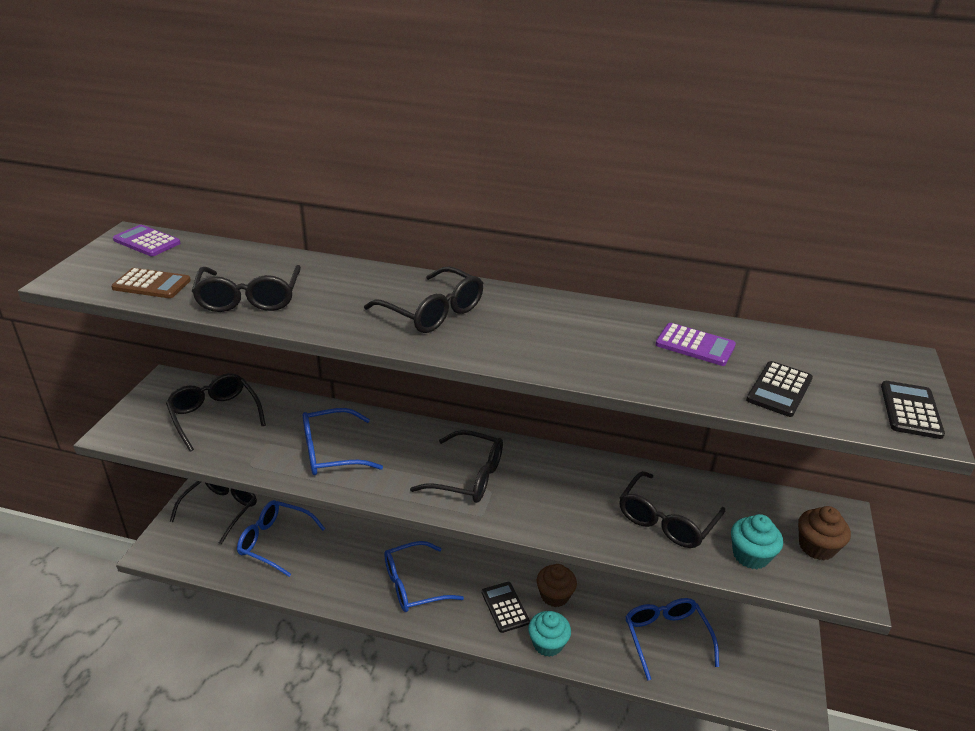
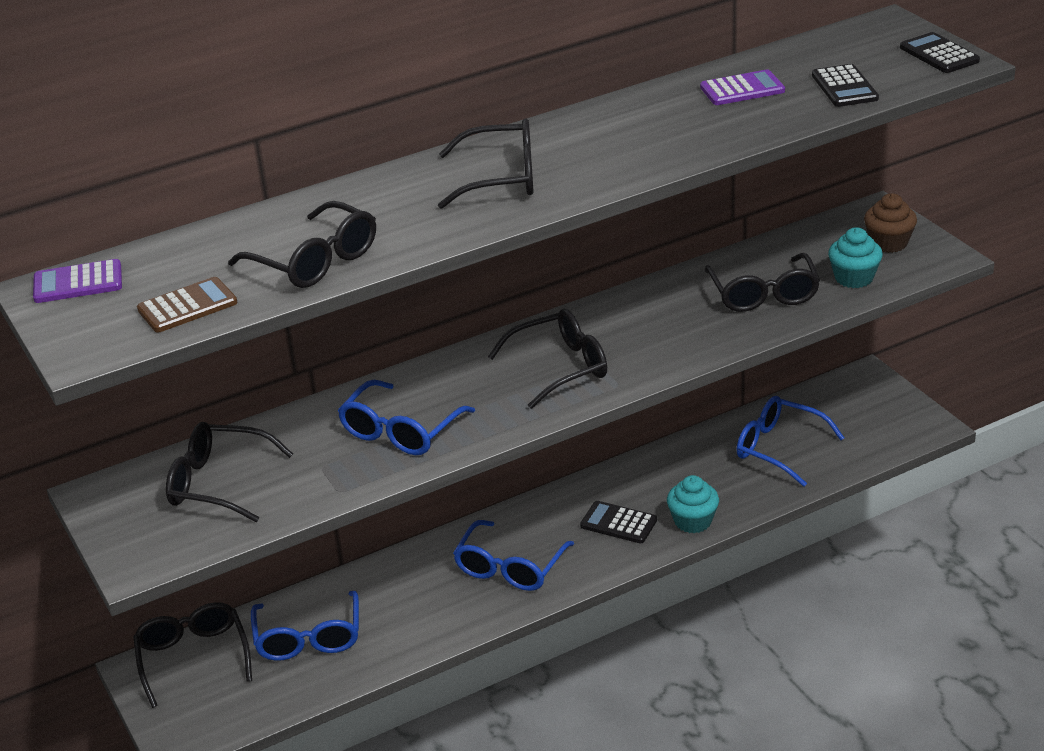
camera: 40 degrees left, 0 degrees up
(275, 542) = (308, 638): blue glasses -> blue glasses turned 75 degrees counterclockwise
(554, 595) = (648, 484): brown cupcake -> none

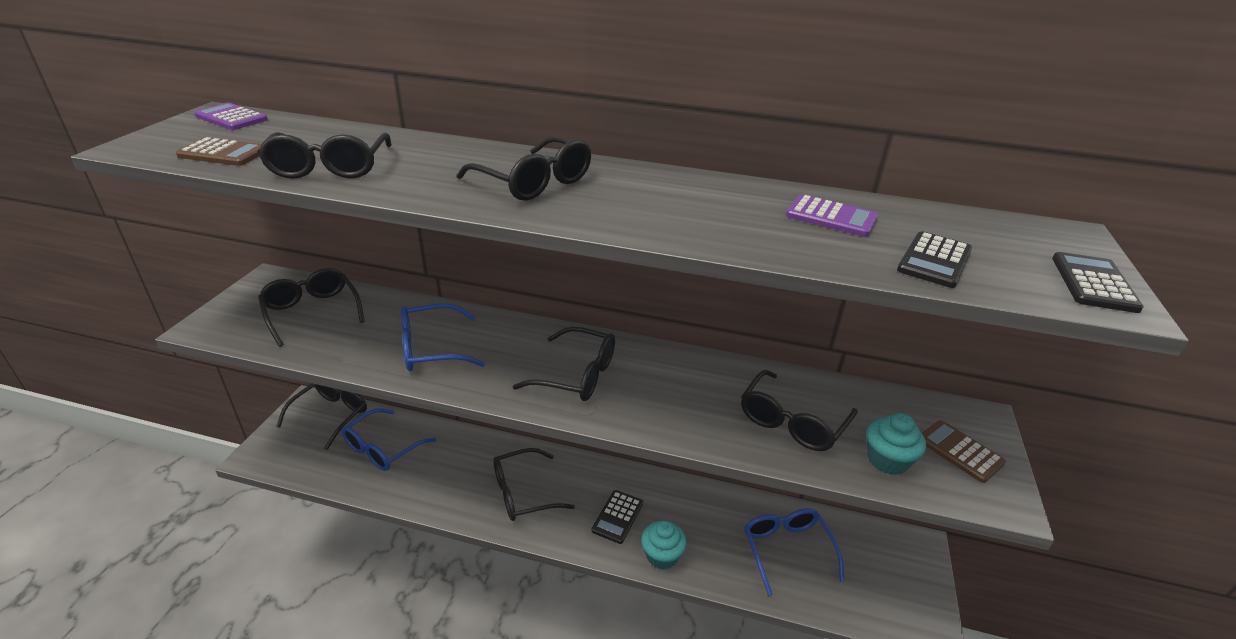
camera: 40 degrees right, 0 degrees up
(510, 567) = (523, 493): blue glasses -> black glasses
(618, 523) = (617, 517): black calculator -> black calculator turned 135 degrees counterclockwise
(888, 243) = (960, 451): brown cupcake -> brown calculator

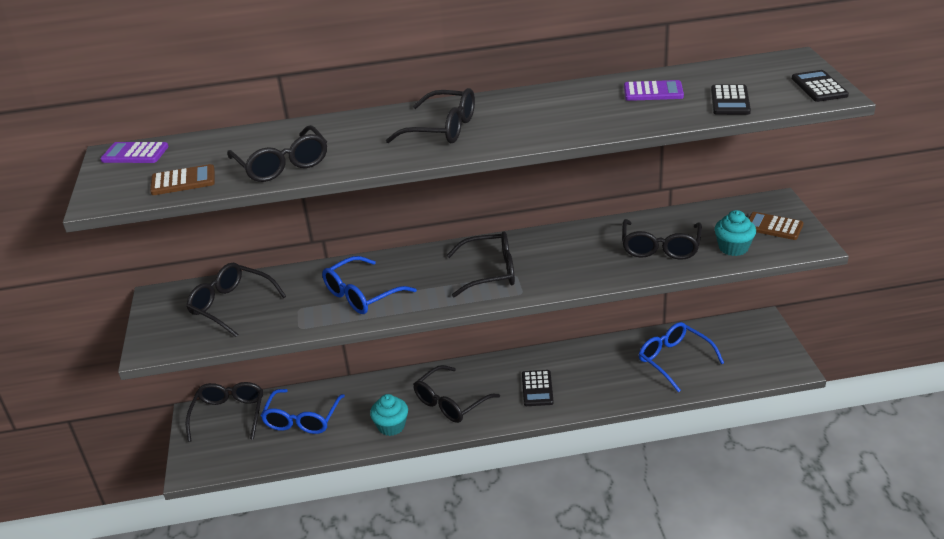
camera: 20 degrees left, 0 degrees up
(662, 555) = (588, 399): turquoise cupcake -> turquoise cupcake (391, 426)

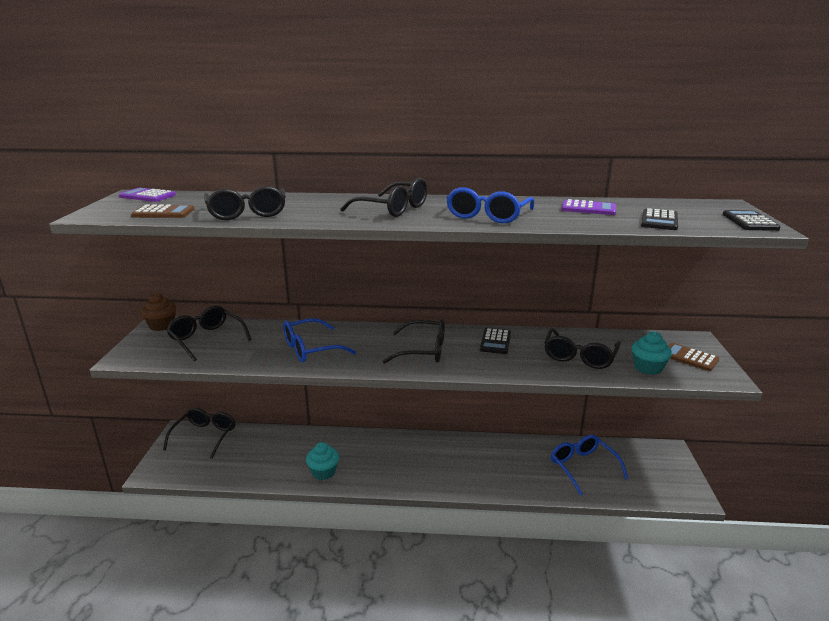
camera: 10 degrees right, 10 degrees down
(163, 298) = (162, 325): none -> brown cupcake
(302, 419) = (257, 451): blue glasses -> blue glasses (488, 215)
(451, 402) = (380, 463): black glasses -> none
(537, 388) = (456, 466): black calculator -> black calculator (495, 341)

